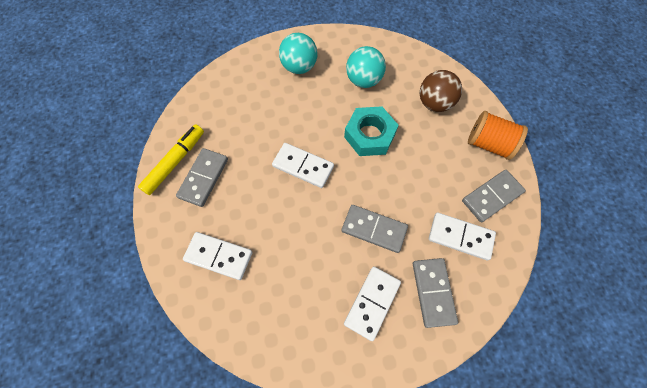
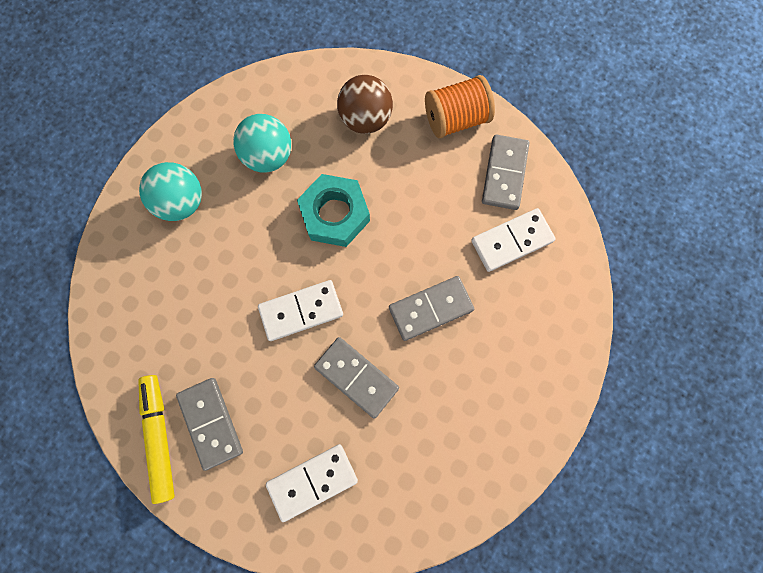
camera: 45 degrees left, 10 degrees up
(372, 303) = (493, 379): white domino -> none
(433, 292) = (534, 317): grey domino -> grey domino (356, 377)

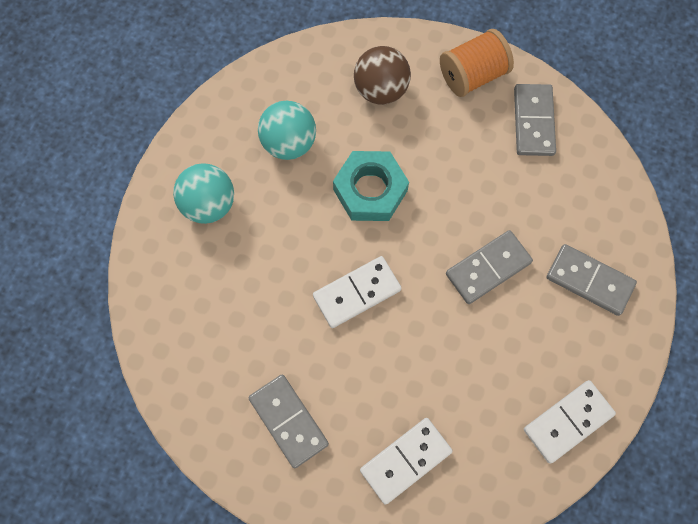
camera: 10 degrees left, 5 degrees down
(160, 436) = (239, 444): yellow marker -> none
(356, 377) = (427, 349): grey domino -> grey domino (589, 281)
(511, 241) = (555, 187): white domino -> white domino (567, 421)

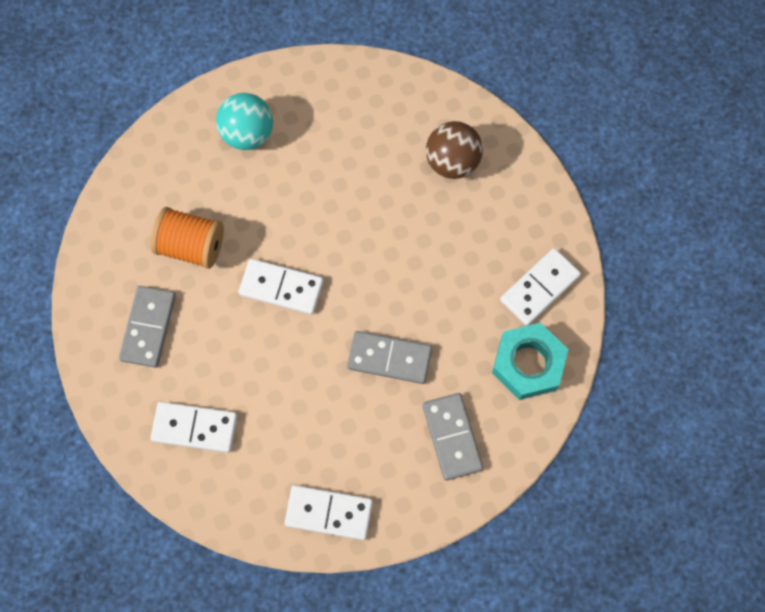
camera: 45 degrees right, 0 degrees up
(289, 143) = (346, 140): turquoise ball -> none
(370, 190) = (366, 226): turquoise nut -> turquoise nut (528, 364)
(472, 75) = (532, 212): orange spool -> orange spool (191, 246)
(533, 121) = (540, 288): grey domino -> white domino

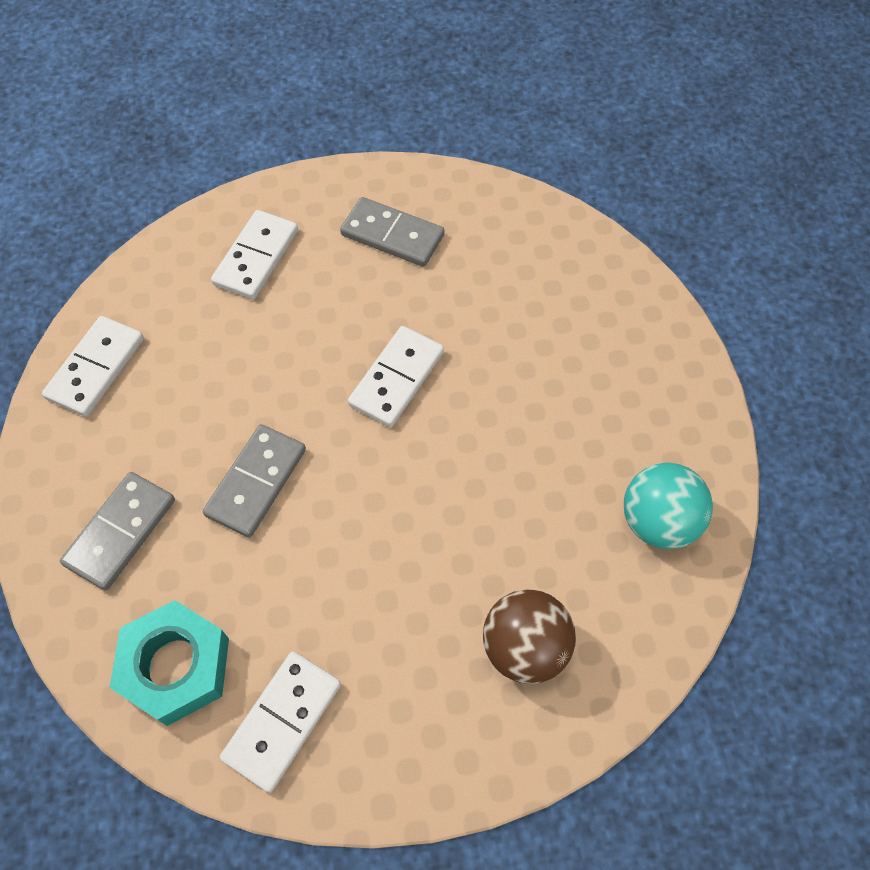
camera: 105 degrees right, 10 degrees down
(191, 246) = (482, 294): orange spool -> none
(247, 133) = (627, 385): turquoise ball -> turquoise ball (658, 521)
(452, 437) = (120, 532): grey domino -> grey domino turned 60 degrees counterclockwise
(540, 288) = (282, 721): white domino -> white domino turned 60 degrees clockwise

